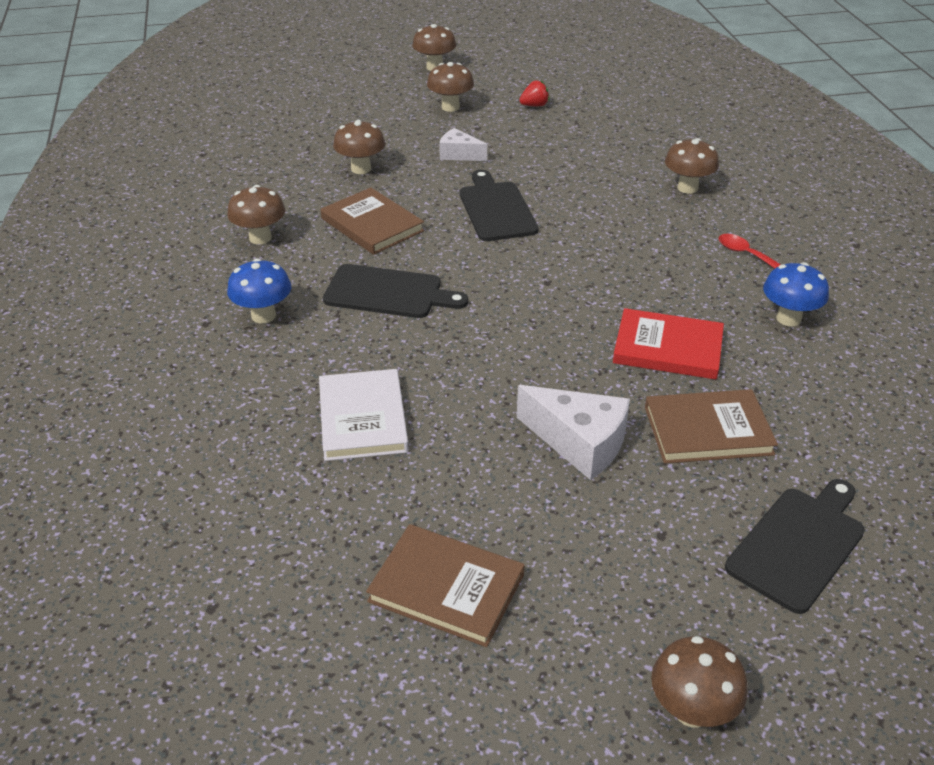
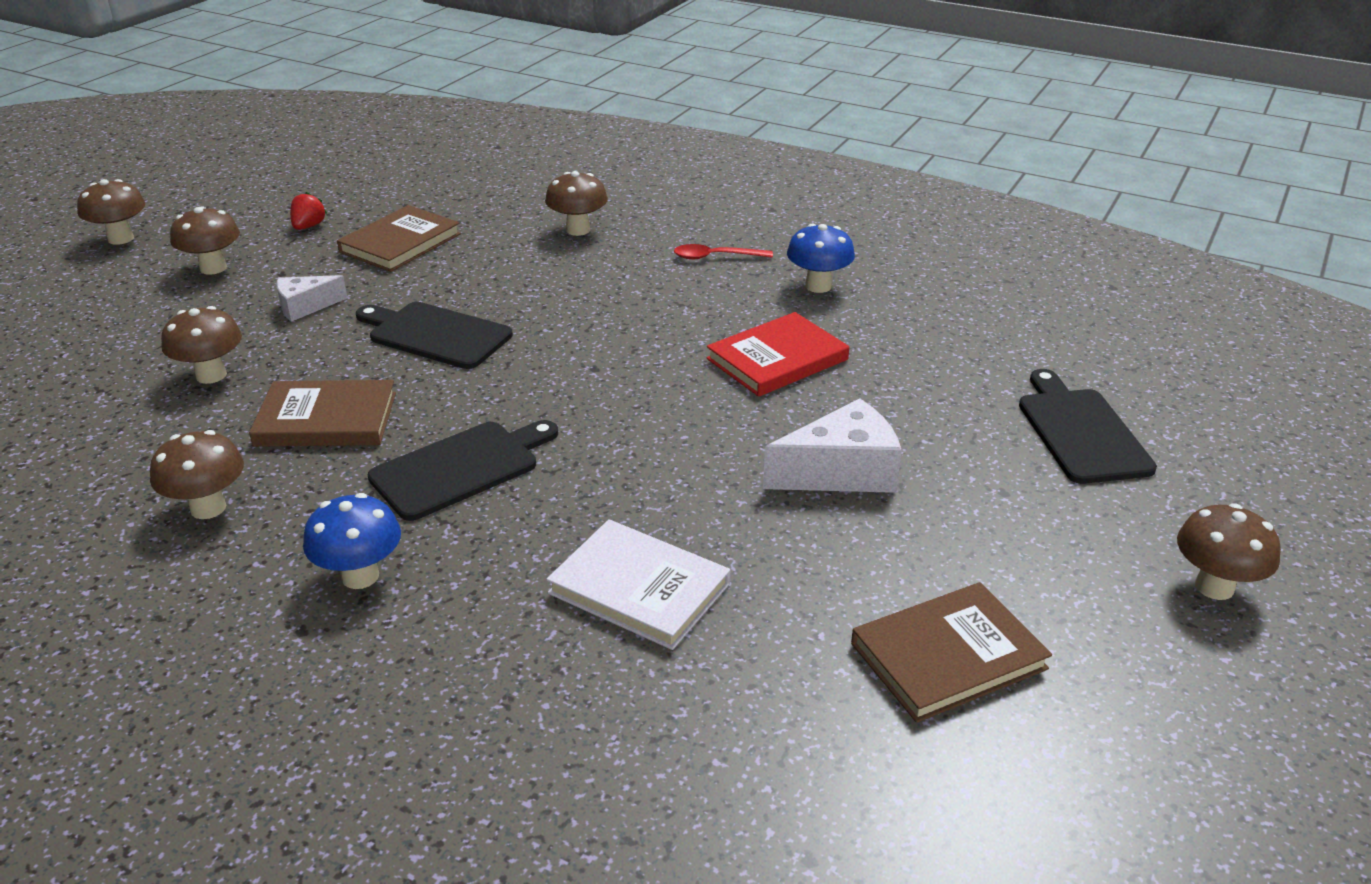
camera: 50 degrees left, 5 degrees down
(707, 430) = (904, 398): brown book -> brown book (400, 243)

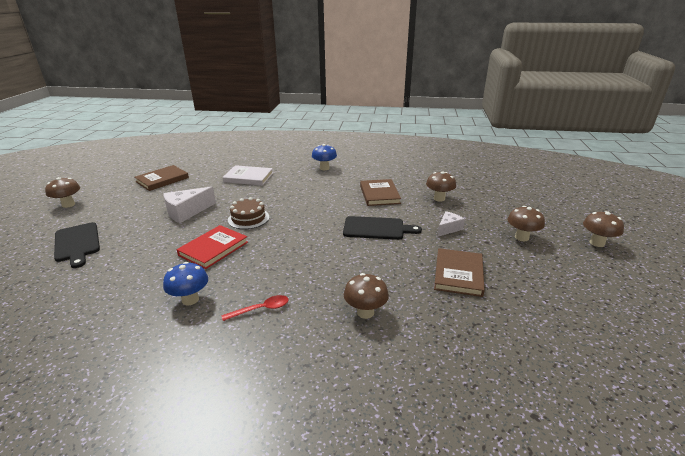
camera: 160 degrees right, 5 degrees down
(208, 508) = (382, 172): brown mushroom -> none
(308, 226) = (525, 274): red strawberry -> none
(326, 419) = (379, 194): brown book -> brown book turned 75 degrees counterclockwise
(460, 468) = (320, 191): black cutting board -> none
(688, 417) = (248, 218): none -> brown cake

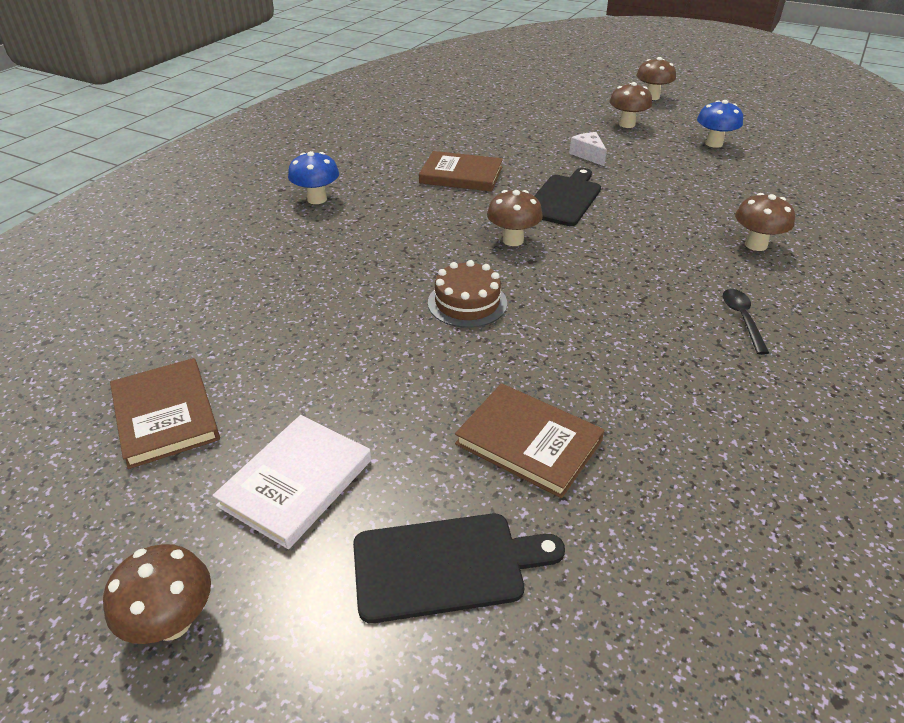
camera: 70 degrees left, 10 degrees up
(186, 212) = (389, 378): white cheese -> none
(190, 299) = (710, 384): blue mushroom -> blue mushroom (714, 144)
(213, 248) = (560, 351): red book -> none
(248, 177) = (280, 284): white book -> white book (296, 482)
(261, 309) = (742, 319): red spoon -> black spoon
(439, 198) = (504, 140): brown mushroom -> brown mushroom (513, 240)
(458, 274) = (690, 175): brown book -> brown book (529, 442)

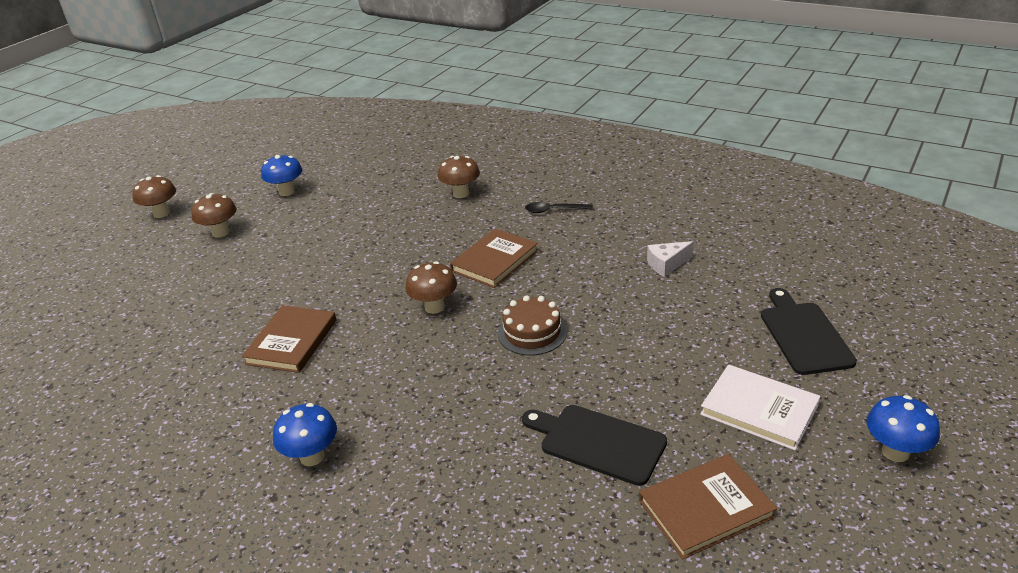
camera: 85 degrees left, 5 degrees down
(172, 622) = (895, 452): brown mushroom -> blue mushroom
(529, 442) = (692, 302): brown book -> brown book (494, 261)
(564, 198) = (364, 276): black cutting board -> black cutting board (597, 442)
(588, 155) = (279, 259): white cheese -> white cheese (666, 264)

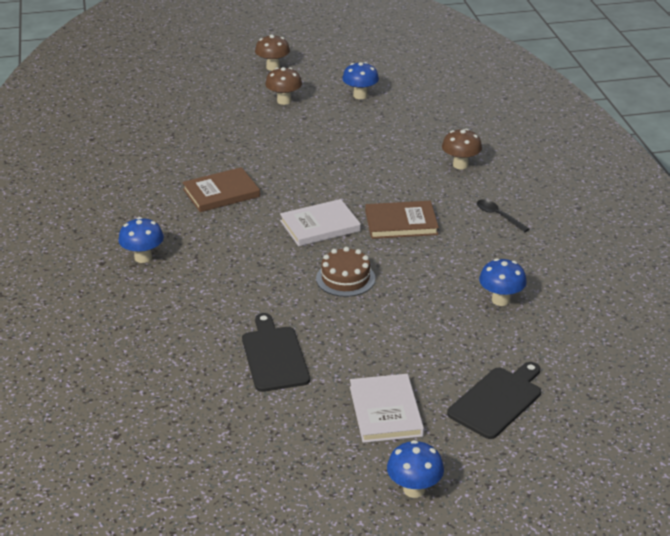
camera: 45 degrees right, 0 degrees up
(434, 307) = (320, 226): brown mushroom -> white book
(666, 264) = (500, 300): white cheese -> blue mushroom
(705, 508) = (266, 425): brown book -> none

